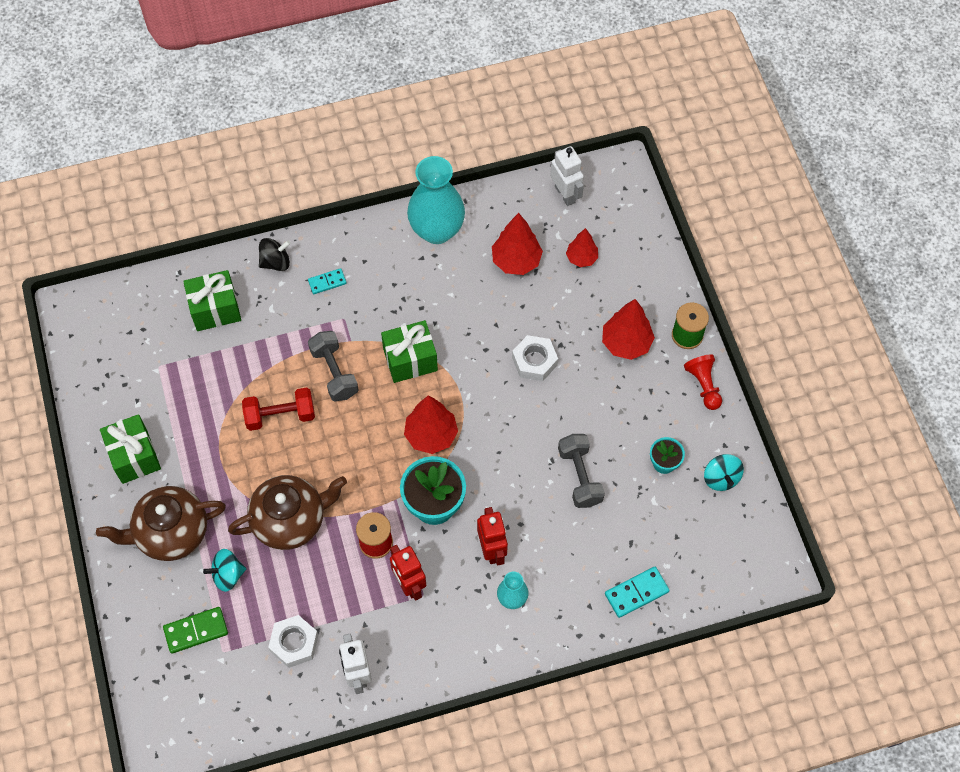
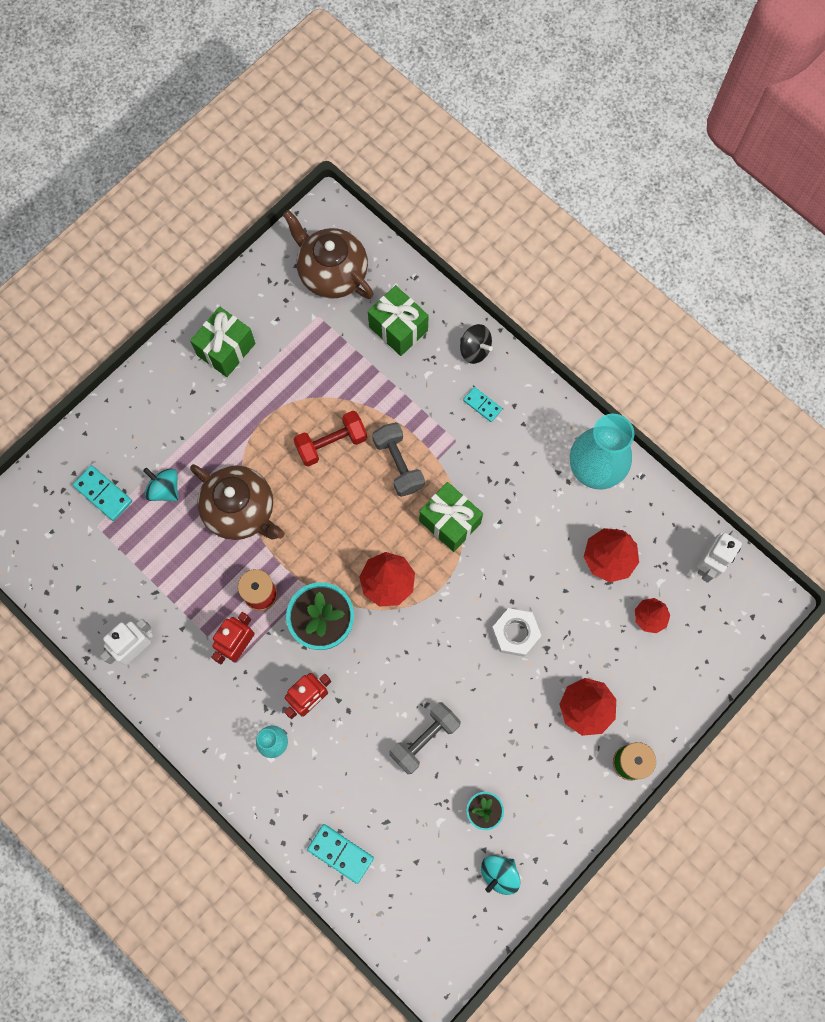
camera: 60 degrees right, 10 degrees up
(171, 533) = (176, 421): brown teapot -> brown teapot (332, 273)
(196, 631) = (103, 494): green domino -> turquoise domino
(280, 415) = (331, 443): red dumbbell -> red dumbbell turned 75 degrees counterclockwise
(294, 643) = (134, 580): white nut -> none
(334, 372) = (398, 464): grey dumbbell -> grey dumbbell turned 60 degrees counterclockwise
(703, 385) = (586, 806): red pawn -> none

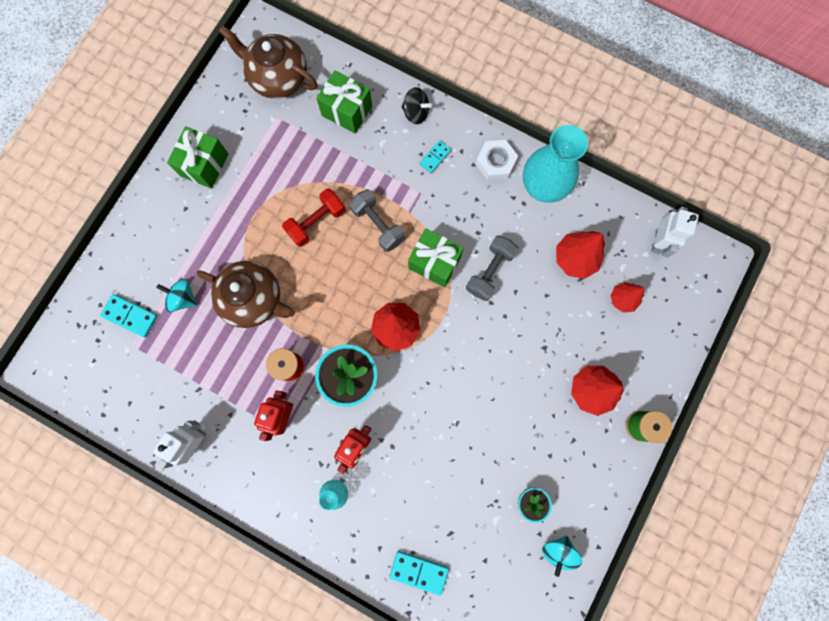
camera: 15 degrees left, 5 degrees up
(424, 739) = (463, 453): grey dumbbell -> grey dumbbell (490, 271)
(482, 405) = (435, 157): turquoise domino -> turquoise domino turned 75 degrees counterclockwise
(515, 633) = (515, 342): white nut -> white nut (495, 163)

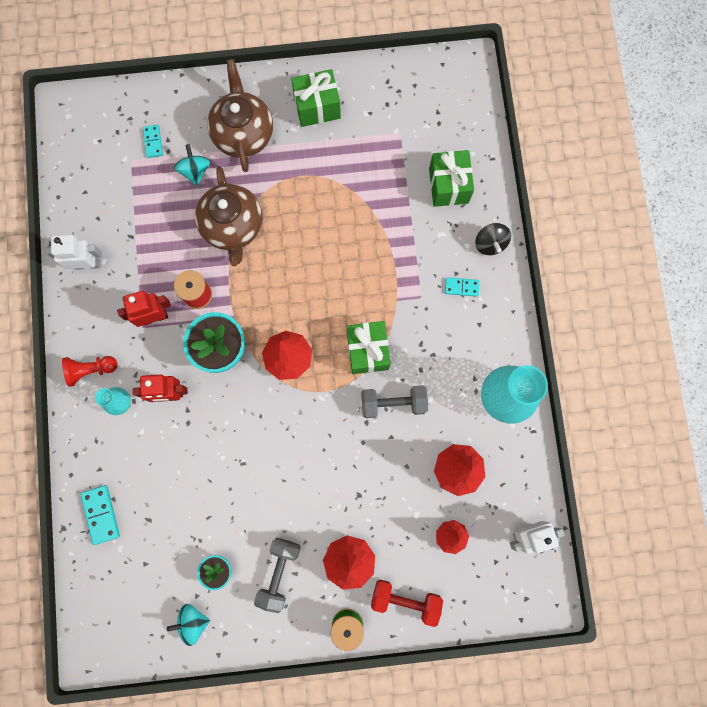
camera: 55 degrees right, 0 degrees up
(130, 316) = (153, 142): turquoise domino -> turquoise domino, size x0.66
(278, 78) = (435, 110): brown teapot -> brown teapot (243, 133)
(289, 499) = (91, 370): none -> red pawn
(316, 222) = (333, 229): red dumbbell -> red dumbbell (405, 600)
(378, 225) = (366, 281): grey dumbbell -> grey dumbbell (279, 572)
(495, 163) = (495, 342): white nut -> none

